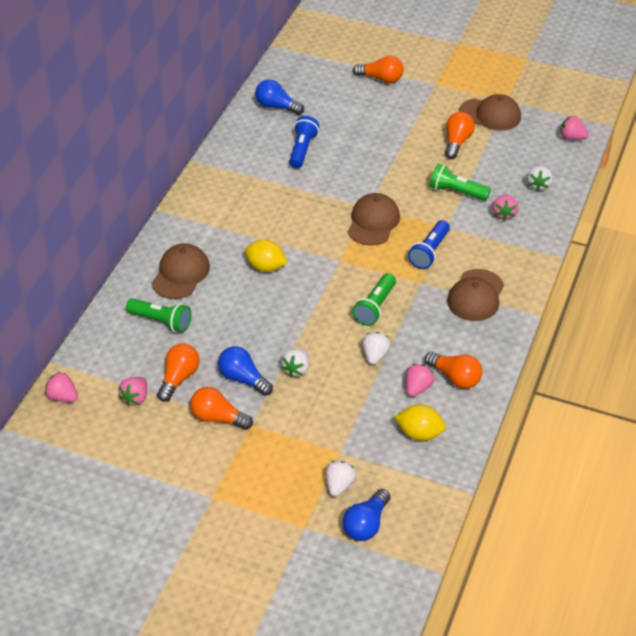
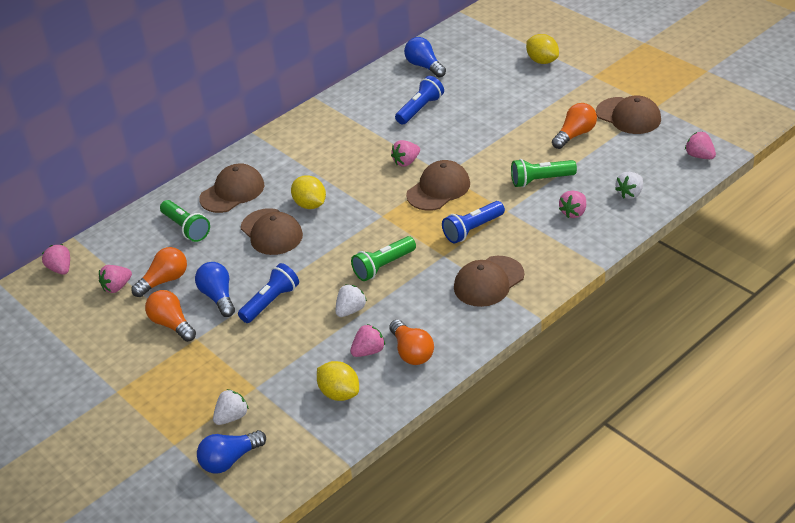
camera: 30 degrees right, 5 degrees down
(248, 303) = (271, 232): none -> brown cap
(296, 369) = (271, 302): white strawberry -> blue flashlight
(326, 203) = (406, 162): none -> pink strawberry
(381, 79) = (542, 61): orange light bulb -> yellow lemon
(456, 192) = (540, 180): green flashlight -> green flashlight turned 60 degrees counterclockwise

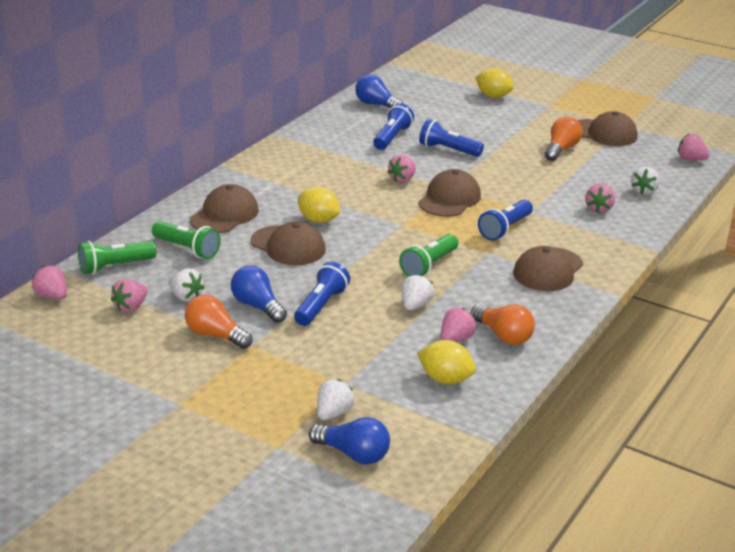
camera: 20 degrees left, 10 degrees down
(164, 281) = (186, 297): orange light bulb -> white strawberry
(230, 460) = (353, 454): blue light bulb -> blue light bulb turned 105 degrees counterclockwise
(465, 128) = (448, 150): none -> blue flashlight
(540, 180) = (549, 186): green flashlight -> green flashlight (114, 267)

